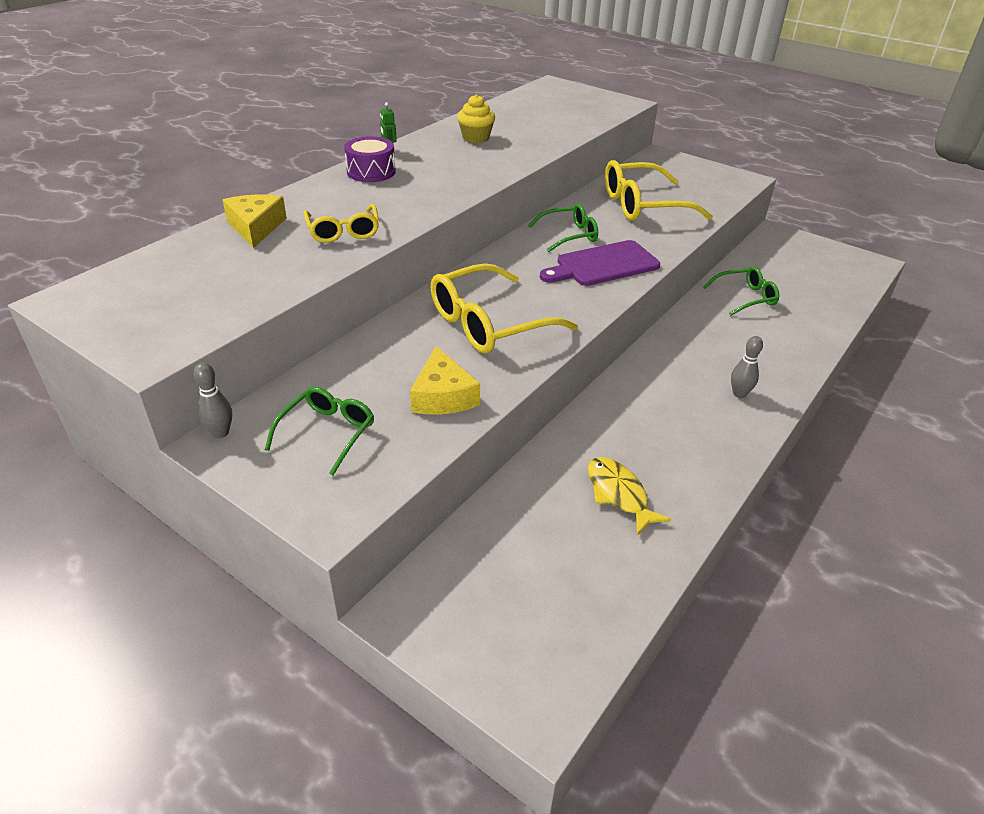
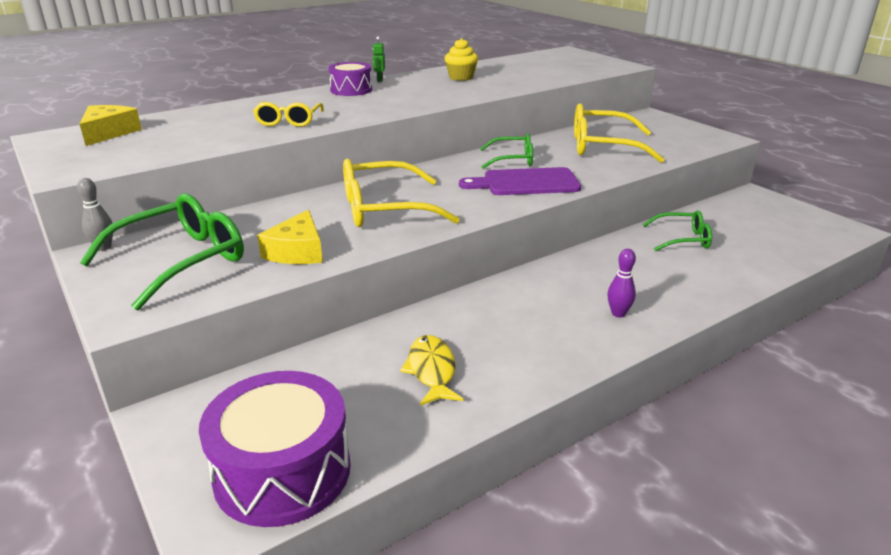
camera: 20 degrees right, 10 degrees down
(256, 227) = (226, 112): yellow cheese -> yellow cheese (108, 133)
(327, 433) = (181, 260): green glasses -> green glasses, size x1.69
(559, 636) = (282, 471): none -> purple drum
(739, 394) = (618, 313): grey bowling pin -> purple bowling pin

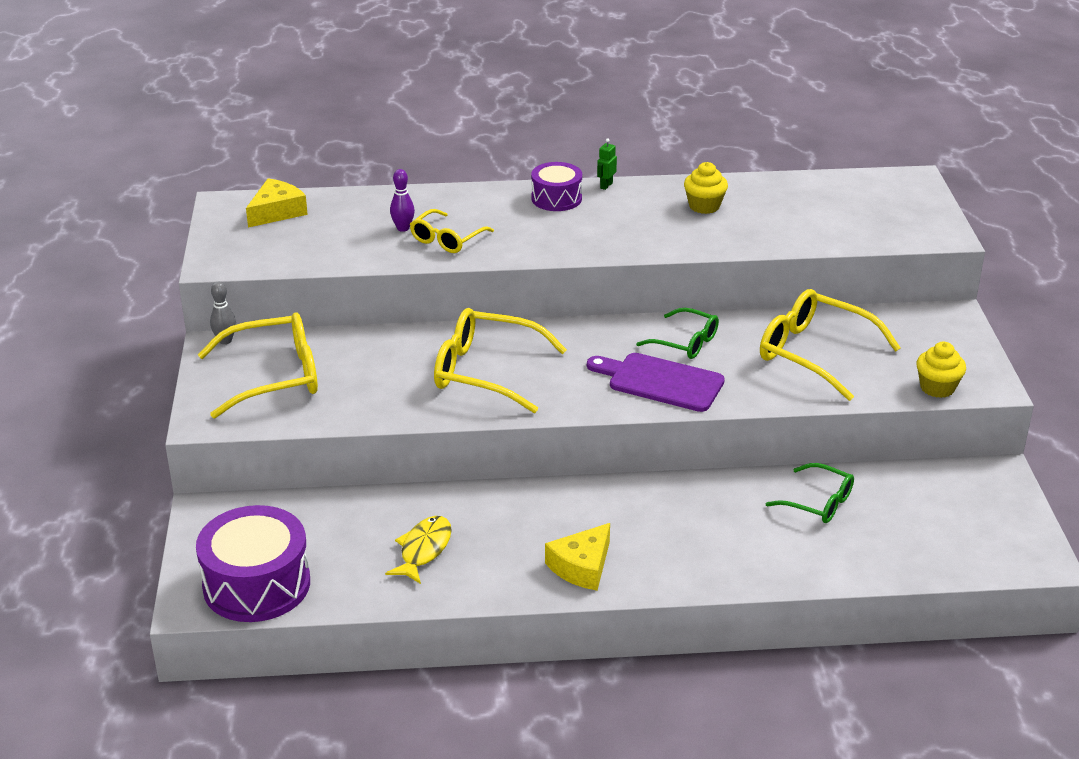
camera: 30 degrees right, 5 degrees up
(181, 260) = (274, 377): green glasses -> yellow glasses
(297, 251) = (370, 398): yellow cheese -> yellow cheese (582, 566)
(618, 313) = (641, 559): purple bowling pin -> purple bowling pin (403, 228)
(698, 145) = (937, 388): none -> yellow cupcake

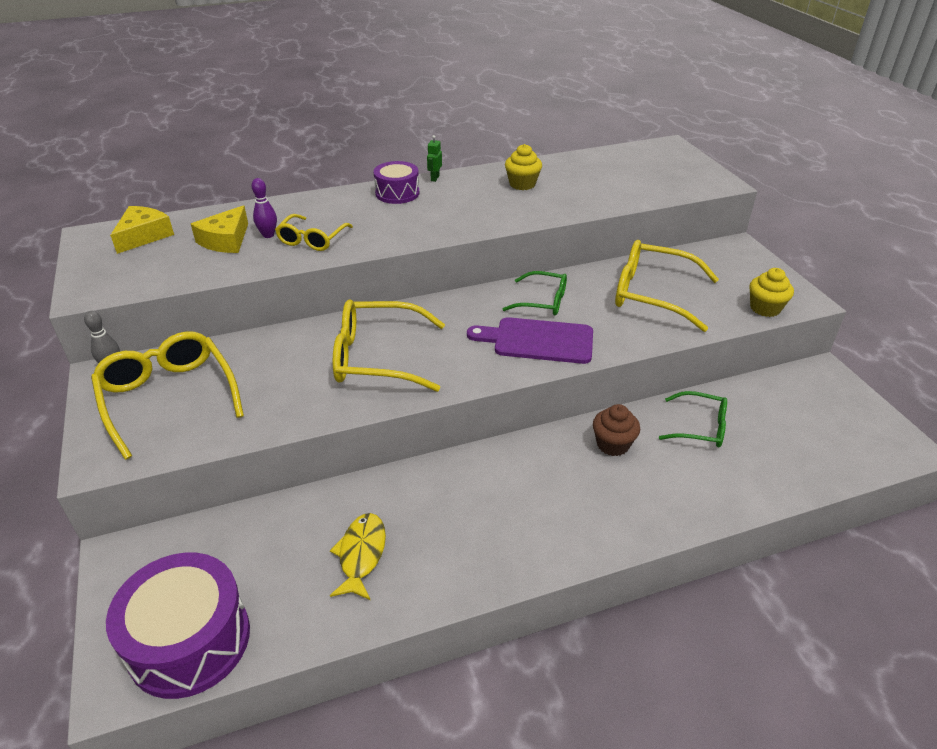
camera: 15 degrees left, 5 degrees up
(274, 377) = (168, 397): yellow glasses -> yellow glasses turned 90 degrees counterclockwise
(582, 566) = (523, 540): yellow cheese -> yellow cheese (226, 240)
(713, 502) = (613, 444): none -> brown cupcake

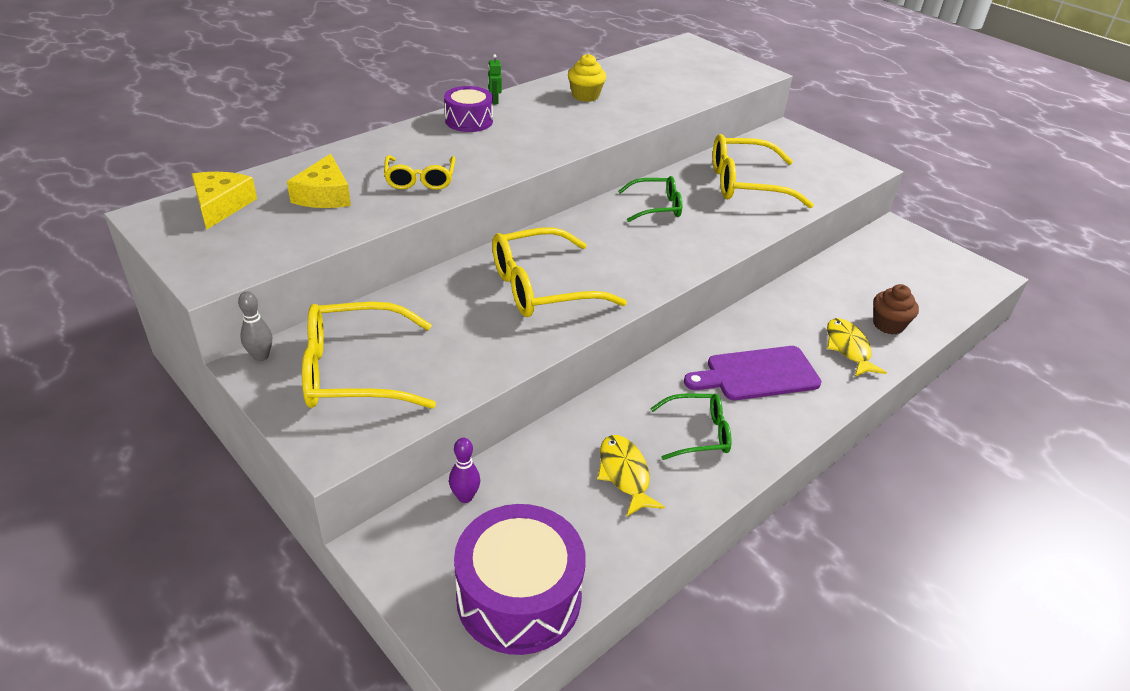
camera: 25 degrees left, 0 degrees up
(168, 397) = (354, 371): yellow glasses -> yellow glasses turned 45 degrees counterclockwise
(268, 235) = (368, 182): purple bowling pin -> purple bowling pin (465, 497)
(538, 340) = (678, 242): purple cutting board -> purple cutting board (757, 374)
(613, 444) = (774, 325): brown cupcake -> brown cupcake (888, 325)
(677, 489) = (848, 348): none -> yellow fish
(700, 427) = (833, 294): green glasses -> green glasses (698, 433)
(765, 308) = (843, 180): yellow cupcake -> none

